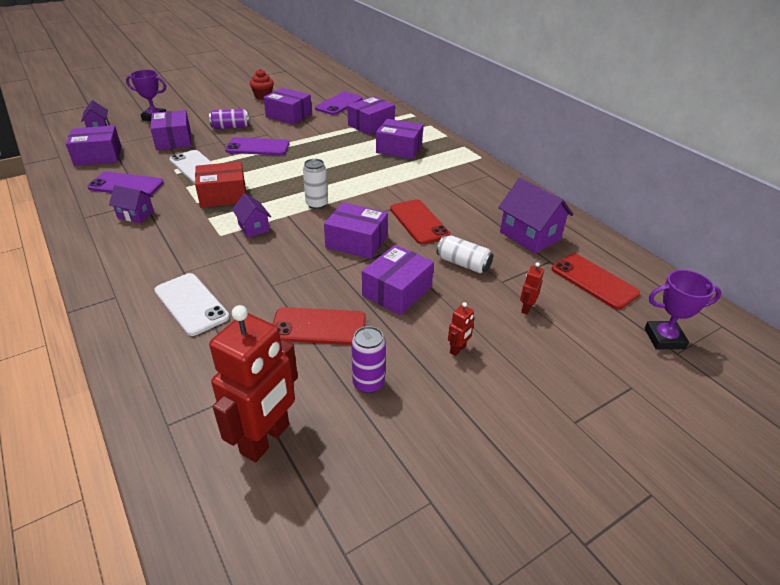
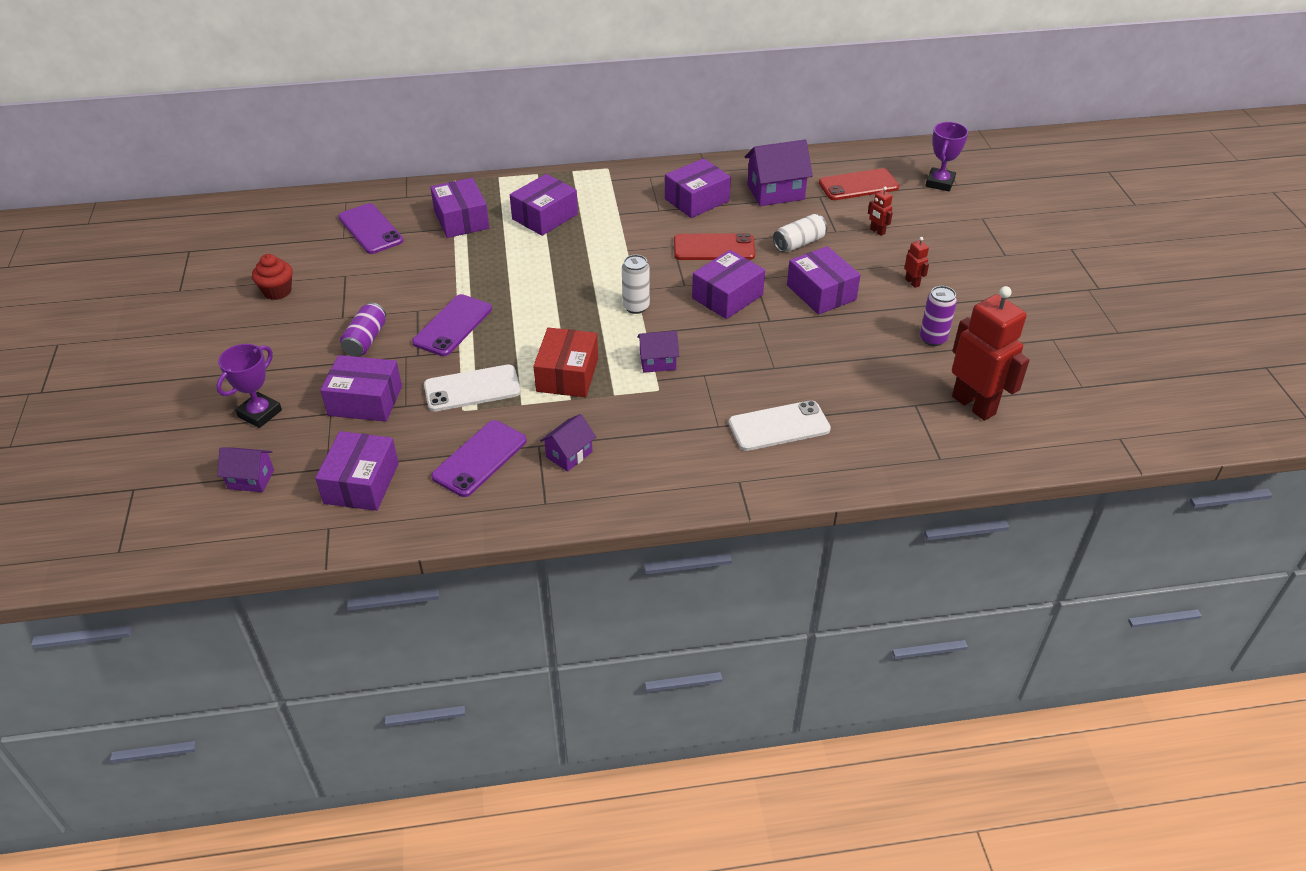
camera: 65 degrees left, 5 degrees up
(289, 115) = (371, 280): purple box -> purple box (697, 200)
(319, 326) = (851, 350): red phone -> none

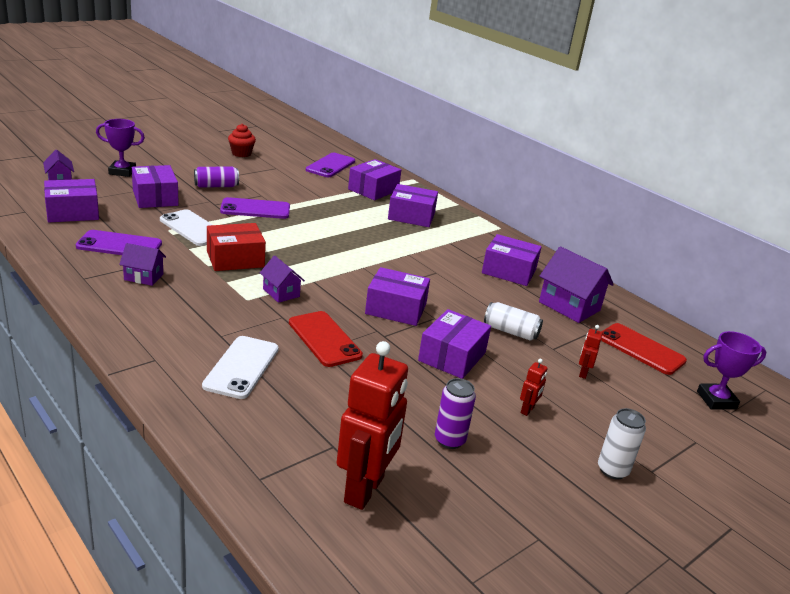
camera: 55 degrees right, 15 degrees down
(636, 307) = (341, 271): white can -> white can (612, 470)
(714, 248) = (454, 291): red phone -> red phone (324, 339)
(779, 426) = (241, 367): white phone -> white phone turned 60 degrees clockwise

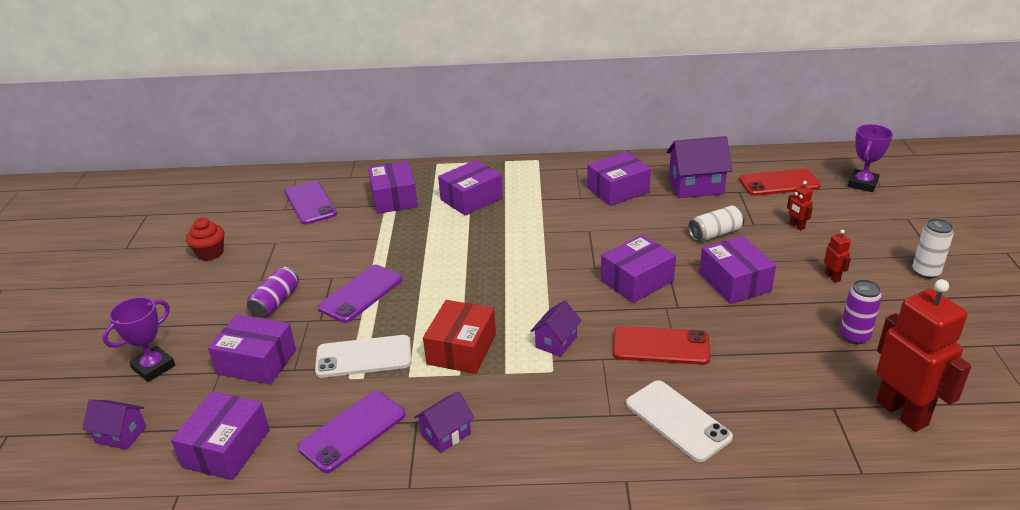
camera: 45 degrees left, 5 degrees up
(281, 293) = (556, 342): purple house -> purple house turned 60 degrees counterclockwise

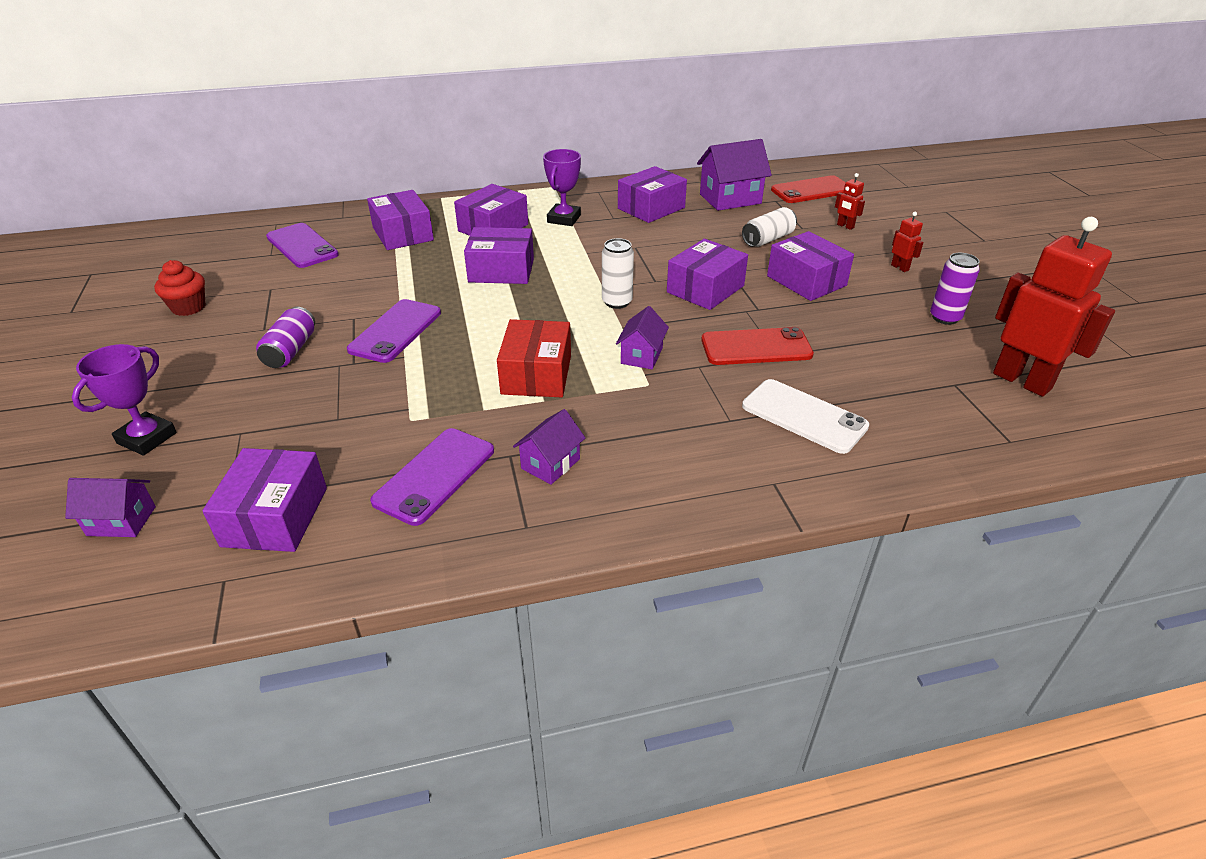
camera: 15 degrees left, 5 degrees up
(257, 362) = (286, 416): purple box -> purple box (501, 270)
(364, 357) = (421, 395): white phone -> none
(862, 184) = (891, 186): purple trophy -> purple trophy (564, 219)
(925, 272) = (984, 255): white can -> white can (617, 302)

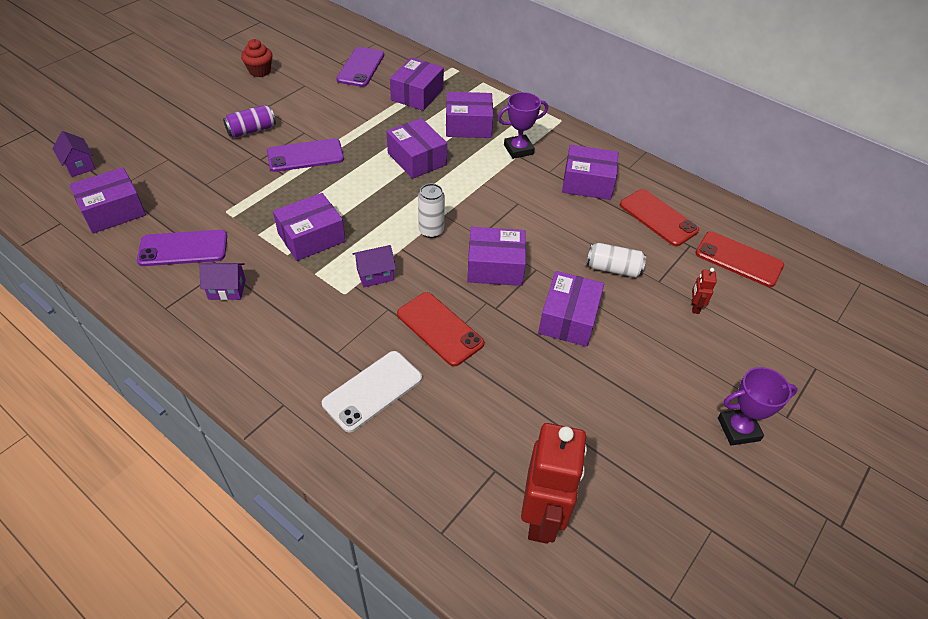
camera: 50 degrees right, 10 degrees up
(147, 438) = (142, 133): purple trophy -> purple trophy (738, 429)
(536, 374) = (311, 237): red box -> purple box
(730, 199) = (658, 218): purple house -> red phone
(804, 416) = (372, 391): white phone -> white phone turned 45 degrees clockwise
(900, 267) = (658, 371): red robot -> none
(945, 318) = (599, 431): purple can -> none

